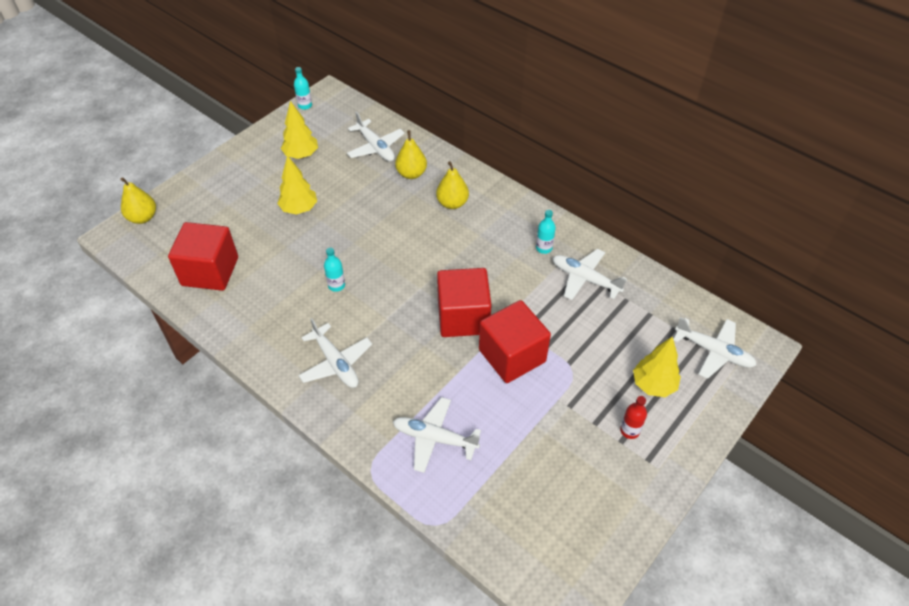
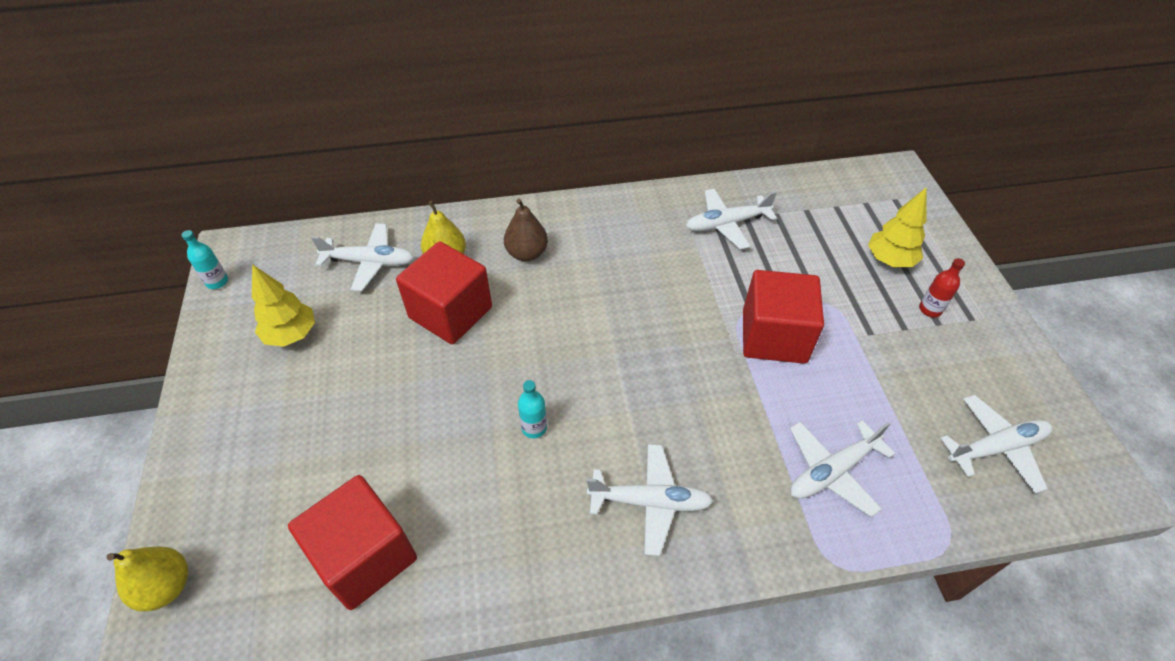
camera: 50 degrees left, 0 degrees up
(299, 209) = (375, 390): yellow tree -> none
(452, 203) = (527, 253): yellow pear -> brown pear
(463, 317) = (689, 343): red cube -> red cube (450, 312)
(544, 248) = (660, 226): turquoise bottle -> none
(713, 352) = (882, 201): white plane -> white plane (996, 448)

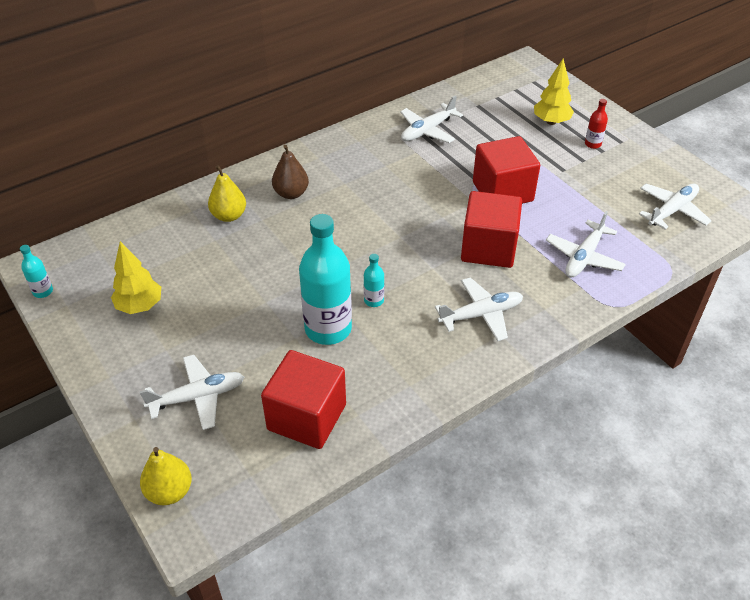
camera: 25 degrees left, 5 degrees down
(370, 262) = (167, 237): white plane -> white plane (198, 397)
(450, 312) = (259, 250): red cube -> red cube (488, 248)
(461, 445) = (328, 329): none -> turquoise bottle

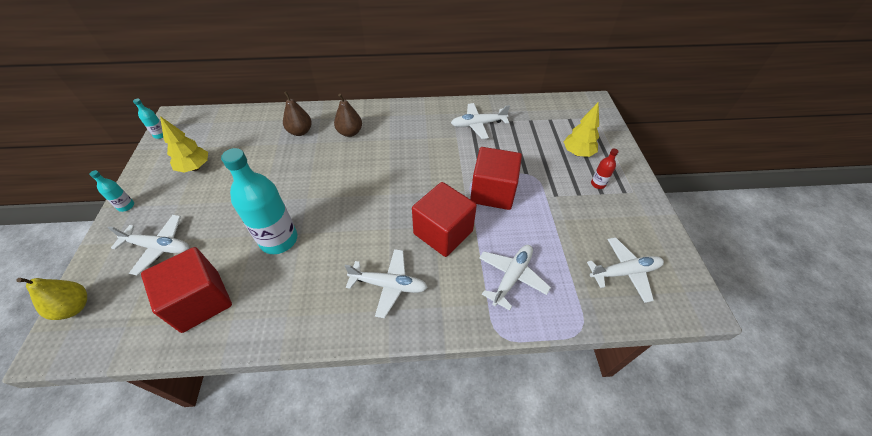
camera: 30 degrees right, 5 degrees up
(229, 216) = (300, 131): yellow pear -> brown pear
(374, 300) = (327, 234): turquoise bottle -> turquoise bottle (126, 206)
(584, 257) = (512, 277): white plane -> white plane turned 150 degrees clockwise

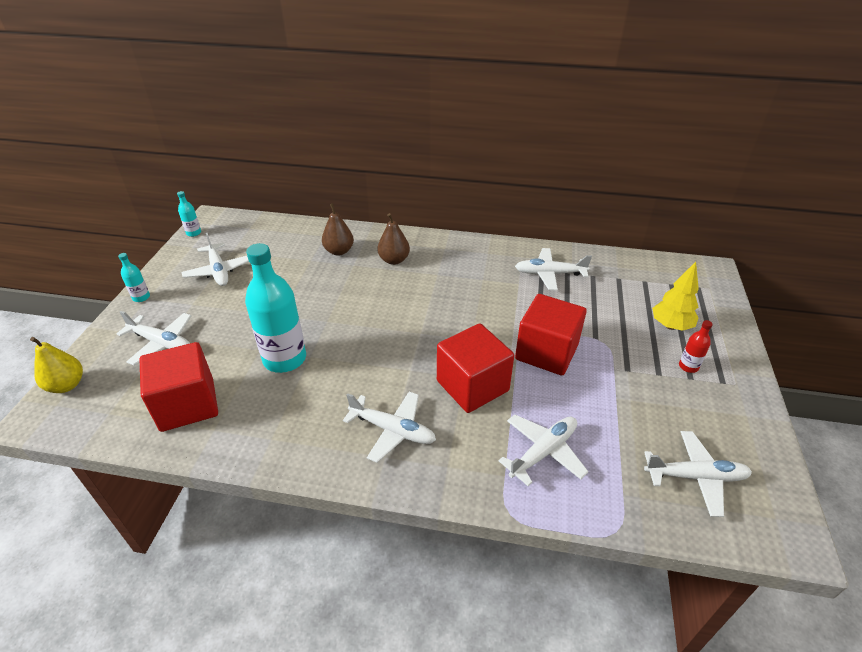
camera: 15 degrees right, 10 degrees down
(195, 168) = (219, 271): yellow tree -> white plane

